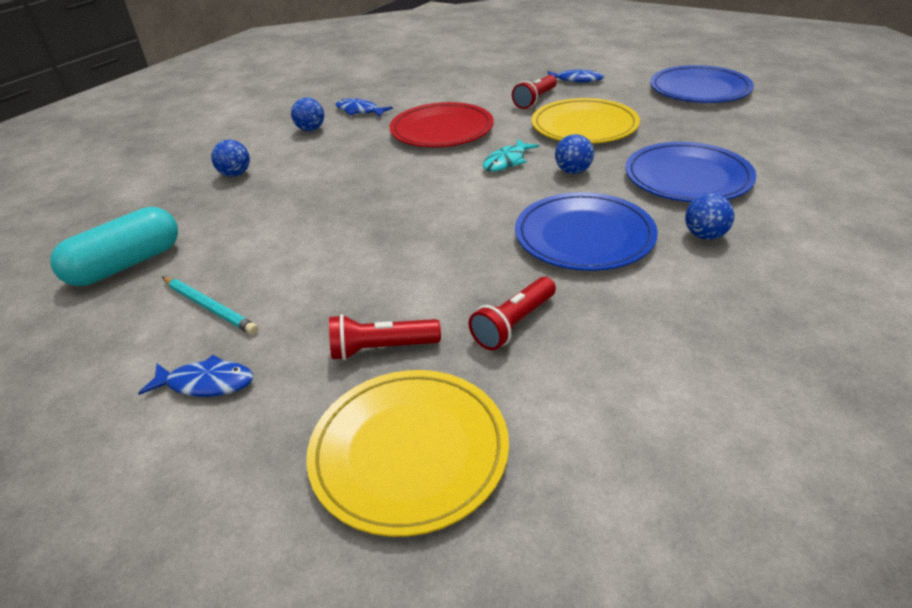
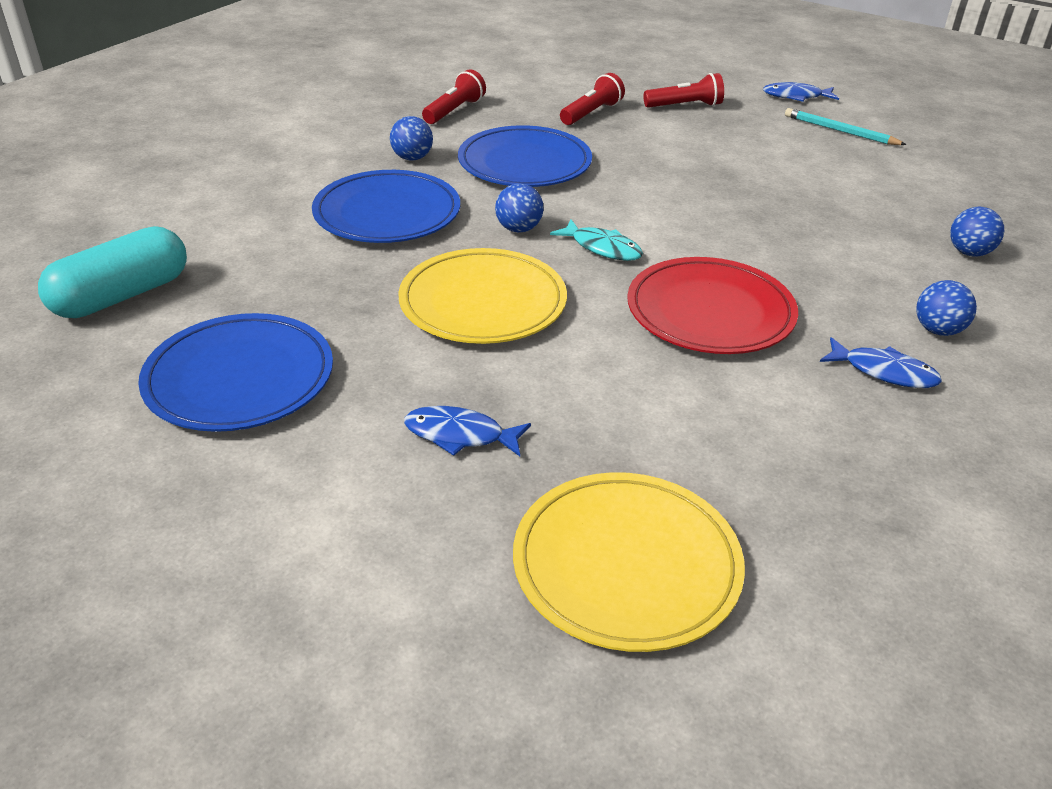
camera: 175 degrees right, 0 degrees up
(126, 264) = (961, 162): turquoise capsule -> turquoise capsule (122, 296)
(409, 452) = (649, 71): yellow plate -> yellow plate (626, 564)
(507, 161) = (602, 248): turquoise fish -> turquoise fish turned 90 degrees clockwise
(535, 100) = (554, 375): red flashlight -> red flashlight (454, 111)

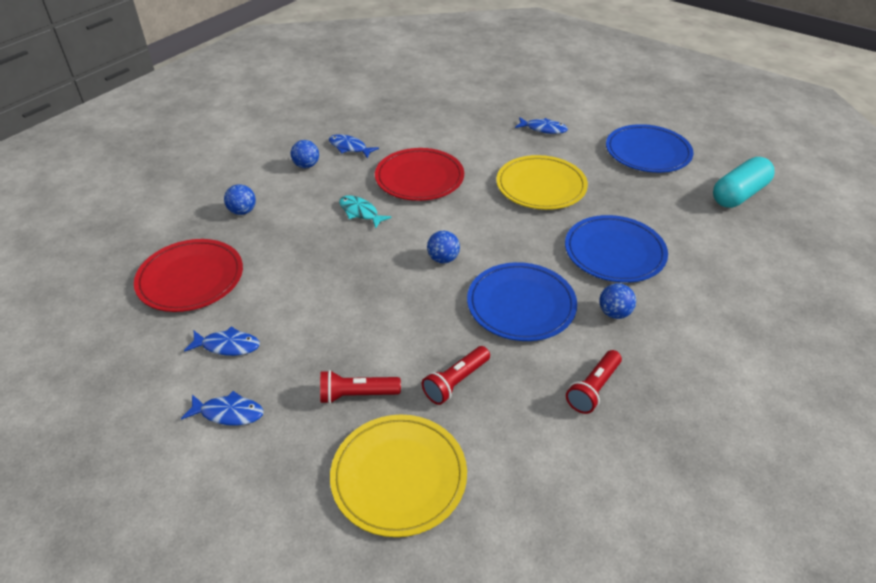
camera: 175 degrees left, 5 degrees up
(519, 229) = (523, 236): blue ball -> blue ball (443, 259)
(602, 248) = (470, 220): turquoise fish -> turquoise fish (360, 212)
(626, 564) = (482, 93): yellow plate -> yellow plate (399, 476)
(840, 131) = (228, 346): turquoise pencil -> blue fish
(947, 179) = (190, 278): none -> red plate

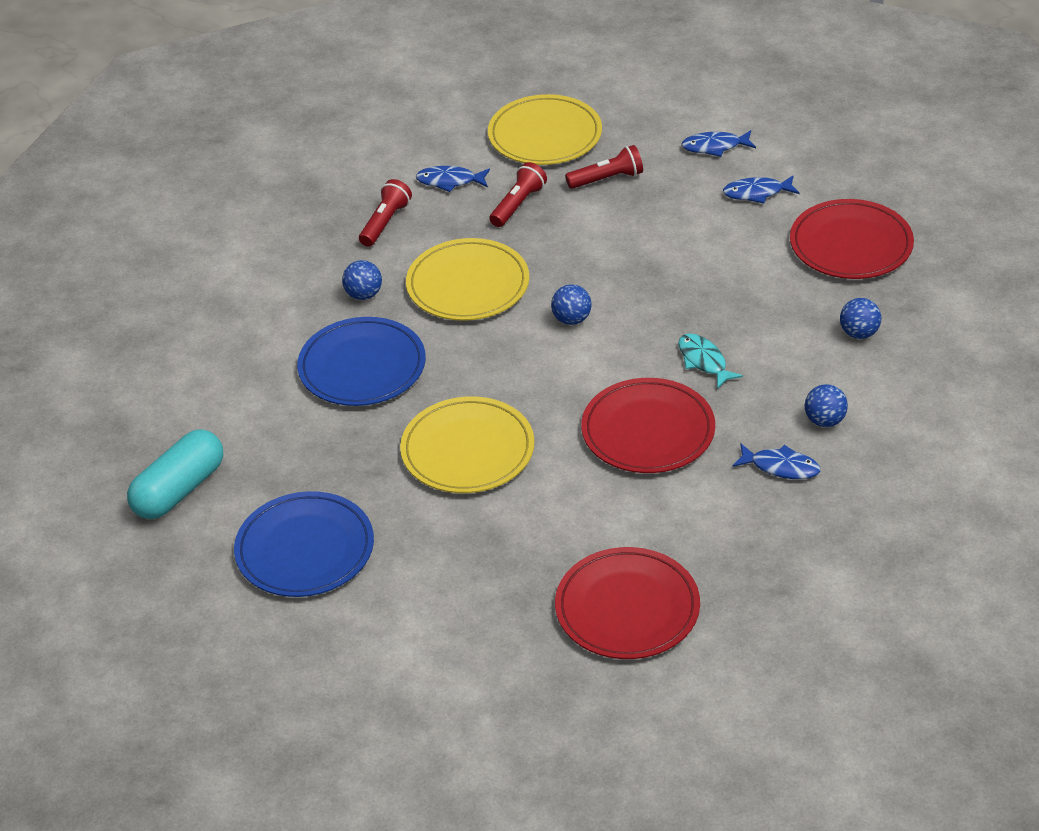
camera: 170 degrees right, 0 degrees up
(360, 212) = (704, 361): turquoise fish -> turquoise fish turned 150 degrees counterclockwise
(467, 104) = (627, 608): none -> red plate
(521, 305) = (468, 285): blue plate -> yellow plate
(543, 129) = (479, 570): blue fish -> blue fish (449, 181)

